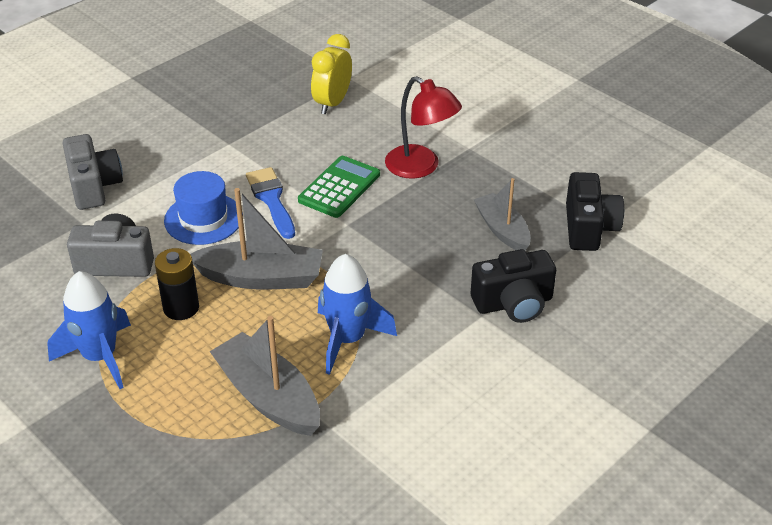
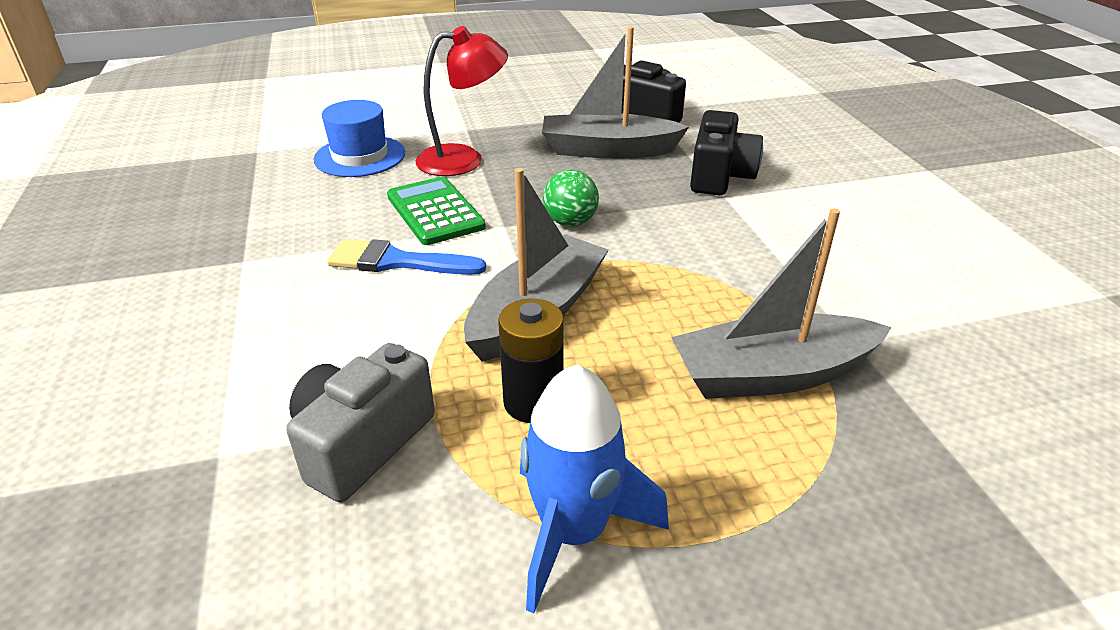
camera: 60 degrees left, 5 degrees down
(94, 186) = (147, 414): grey camera -> none
(203, 219) = (366, 326): blue hat -> blue hat (360, 156)
(332, 103) = (282, 173): yellow clock -> none
(348, 339) = (704, 283): blue rocket -> none
(376, 251) = (570, 222): none -> green ball
(502, 230) = (608, 150): grey boat -> grey boat, size x1.50

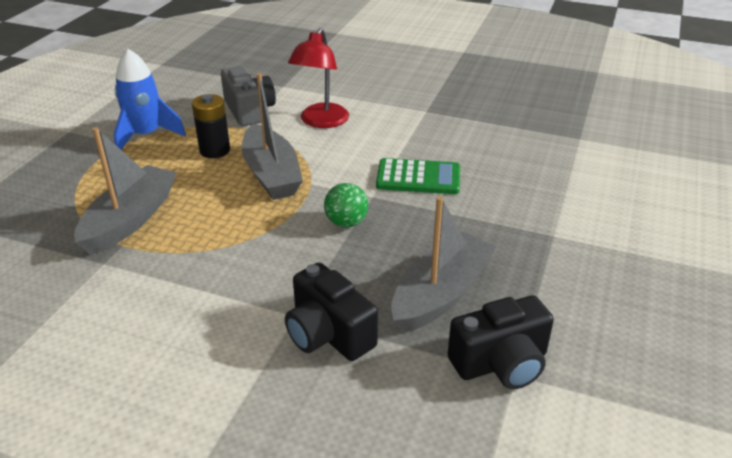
camera: 125 degrees right, 0 degrees up
(360, 156) = (536, 173): blue hat -> none
(397, 261) = (373, 150): blue brush -> none
(464, 159) = (491, 214): red lamp -> red lamp (321, 122)

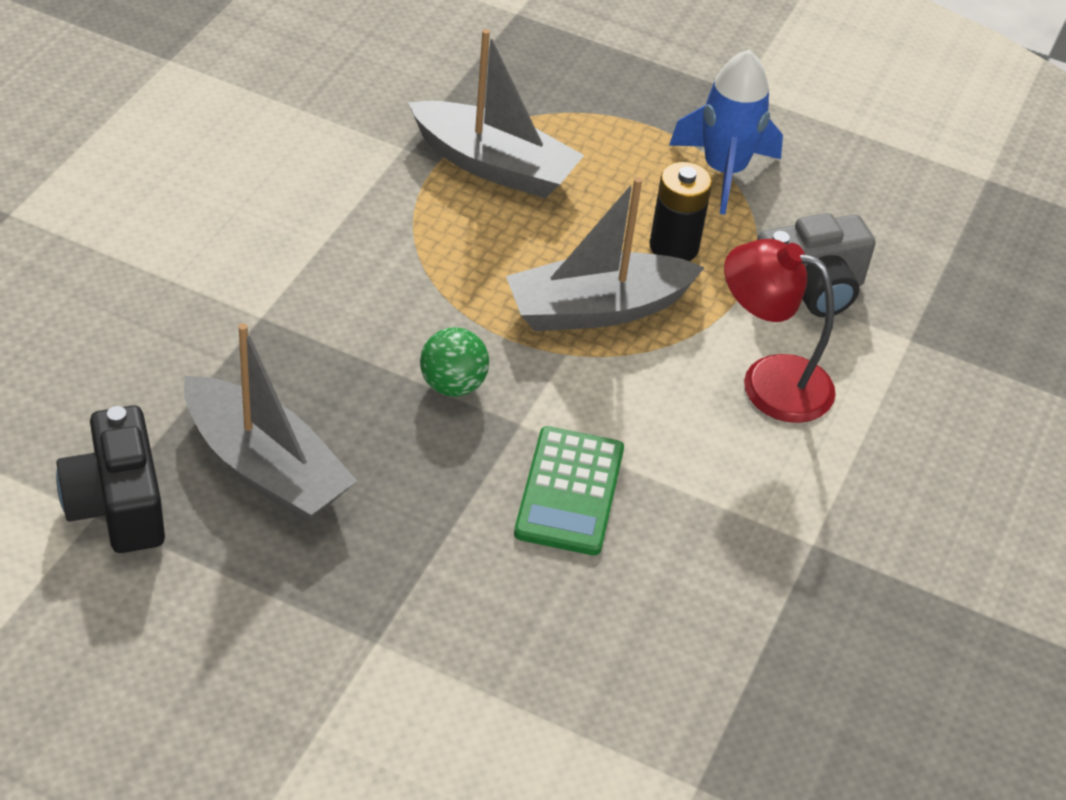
camera: 90 degrees right, 10 degrees up
(328, 334) = (218, 344): black camera -> none

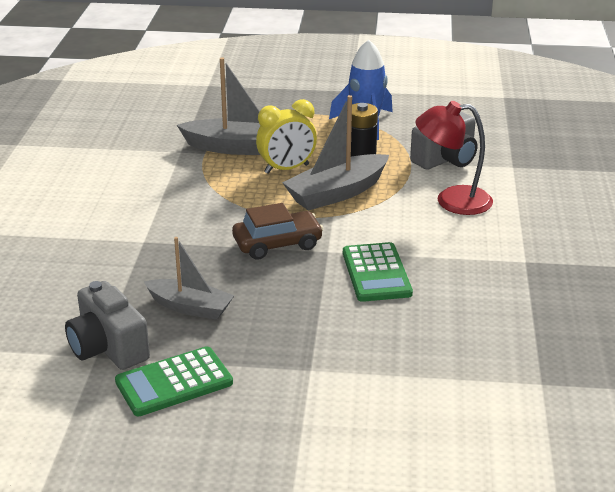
camera: 15 degrees left, 15 degrees down
(118, 505) = (108, 348): black camera -> grey camera
(176, 599) = (174, 382): none -> green calculator
(265, 467) = (190, 307): grey boat -> grey boat, size x0.67
(453, 385) = (277, 244): green ball -> brown car
(546, 234) = (287, 169): none -> yellow clock

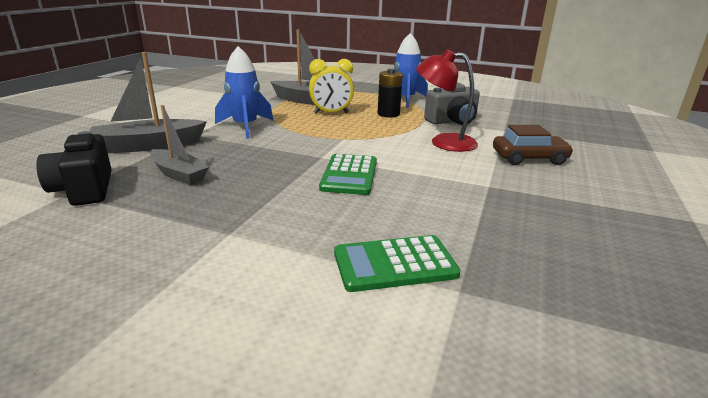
camera: 15 degrees right, 5 degrees down
(108, 348) = (84, 189): grey camera -> black camera
(174, 382) = (101, 222): green calculator -> green calculator (394, 264)
(197, 215) = (245, 127): none -> blue rocket
(277, 244) = (286, 148): brown car -> brown car (529, 158)
(337, 193) = (356, 128): grey boat -> grey boat (148, 146)

